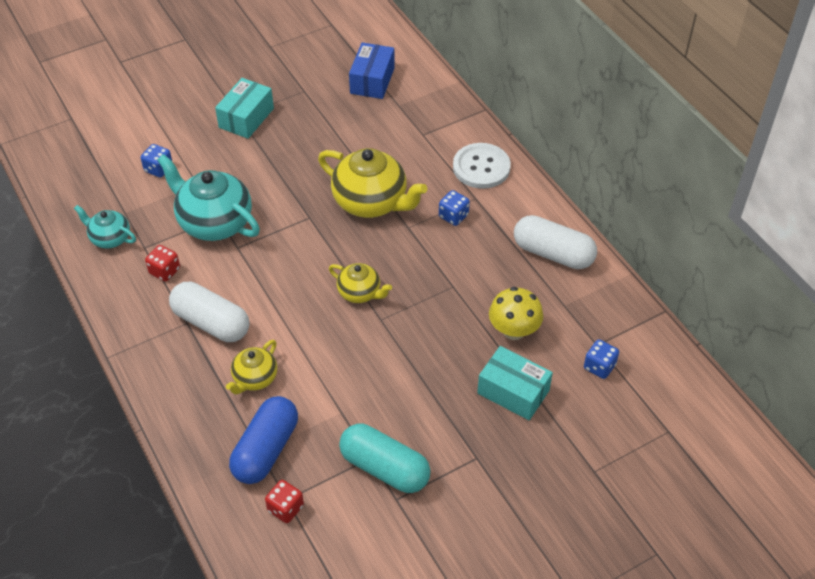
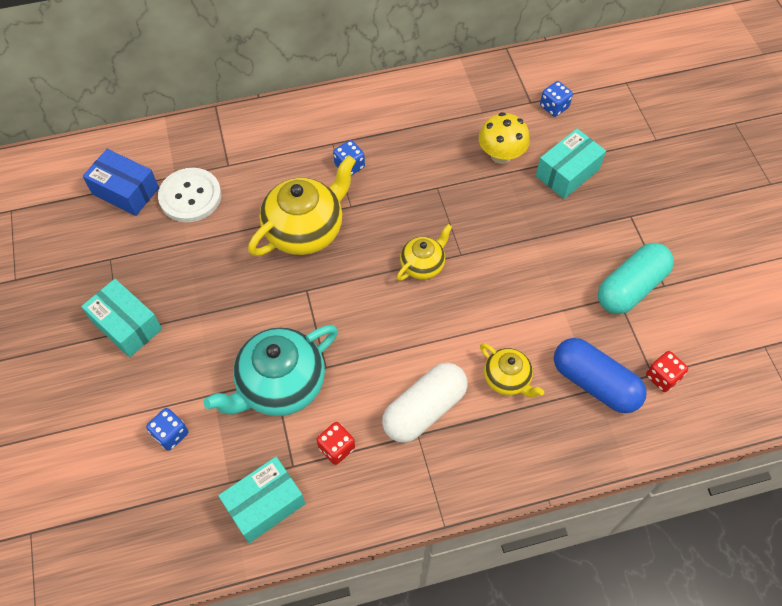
camera: 75 degrees left, 10 degrees up
(110, 238) = (265, 504): turquoise teapot -> turquoise box
(481, 167) = (294, 129): white button -> white button (190, 196)
(553, 253) = (421, 104): white capsule -> none

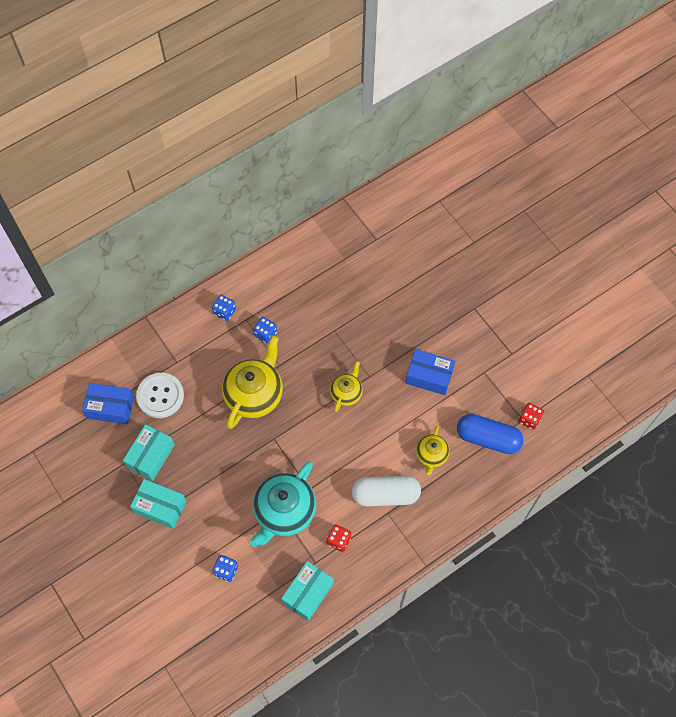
camera: 20 degrees left, 5 degrees up
(424, 409) = (385, 495): white capsule -> white capsule turned 60 degrees clockwise
(501, 155) = (370, 289): yellow mushroom -> none
(507, 379) = (431, 455): yellow teapot -> yellow teapot turned 75 degrees clockwise
(540, 279) = (429, 376): none -> blue box
(554, 107) = (394, 238): blue dice -> blue dice (224, 311)
(567, 172) = (421, 288): turquoise box -> turquoise box (151, 456)
(630, 287) = (490, 362): turquoise capsule -> none

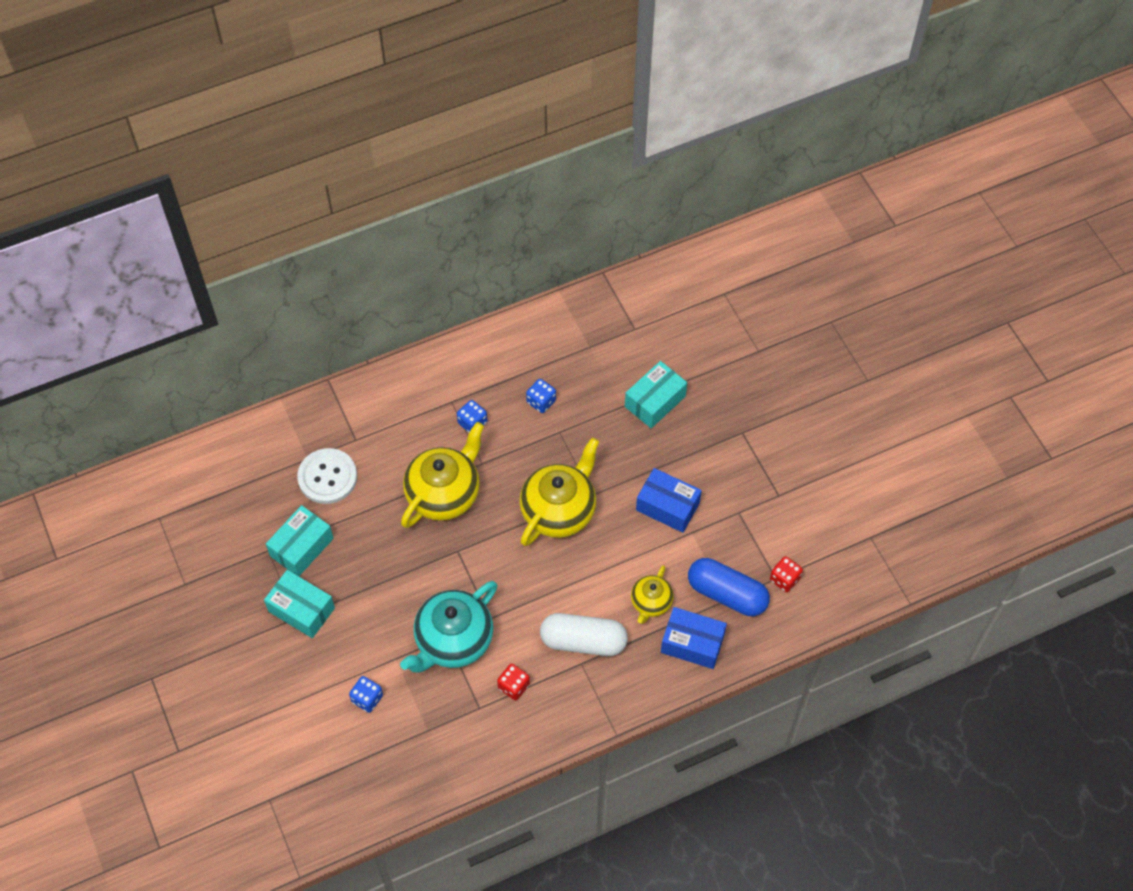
camera: 10 degrees right, 5 degrees down
(110, 407) = (264, 481): blue box -> blue box (692, 643)
(224, 311) = (427, 388): blue dice -> blue dice (541, 402)
(308, 593) = (462, 743): turquoise box -> turquoise box (655, 401)
(346, 393) = (559, 510): yellow teapot -> yellow teapot, size x1.83

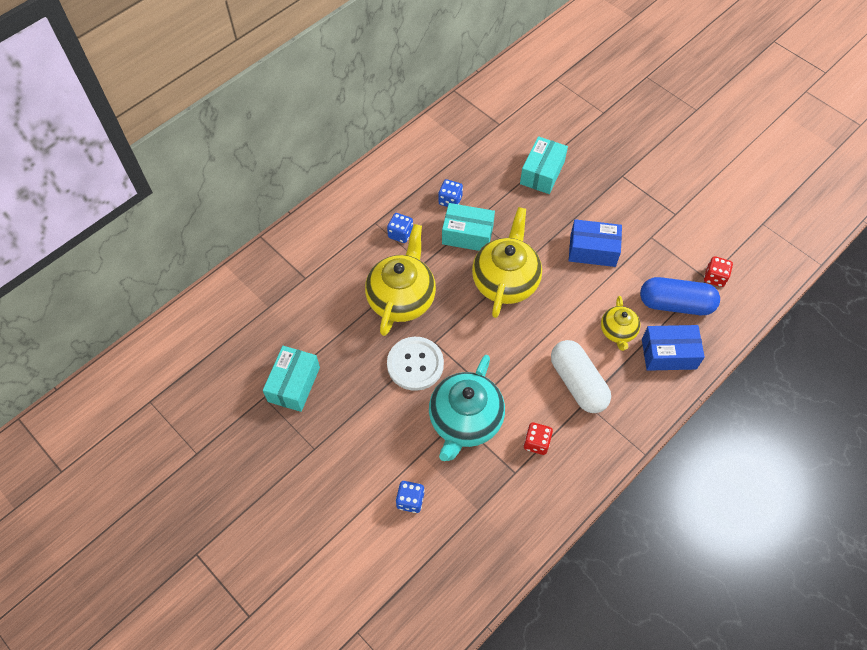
camera: 20 degrees left, 0 degrees up
(301, 610) = (316, 440): turquoise box -> turquoise box (467, 235)
(327, 477) = (293, 317): white button -> white button (415, 364)
(583, 641) = (577, 383): white capsule -> white capsule turned 75 degrees clockwise

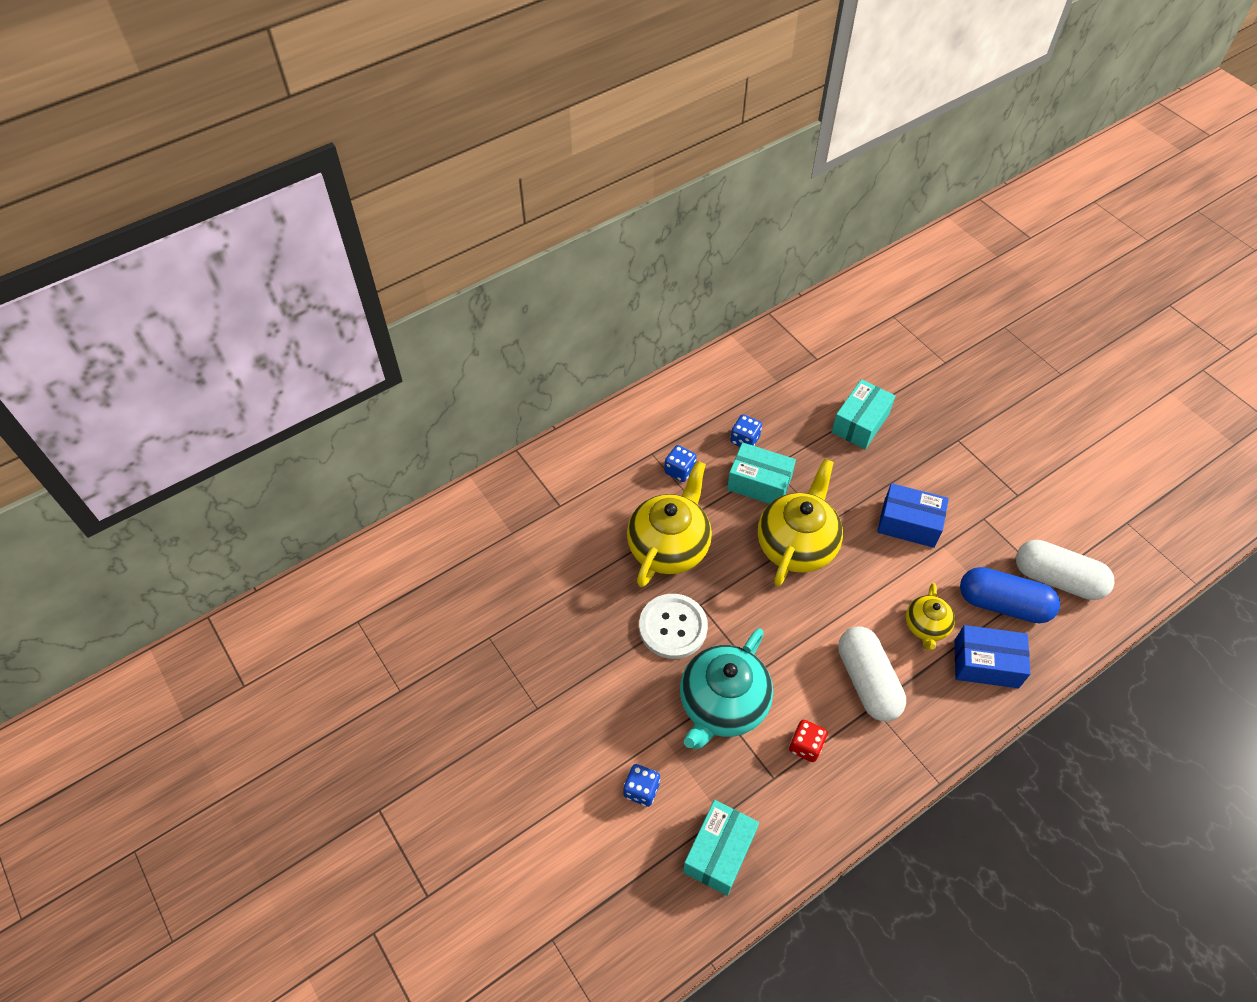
camera: 10 degrees right, 5 degrees down
(294, 384) = (526, 628): turquoise box -> turquoise box (719, 852)
(714, 277) = (1057, 579): red dice -> white capsule

